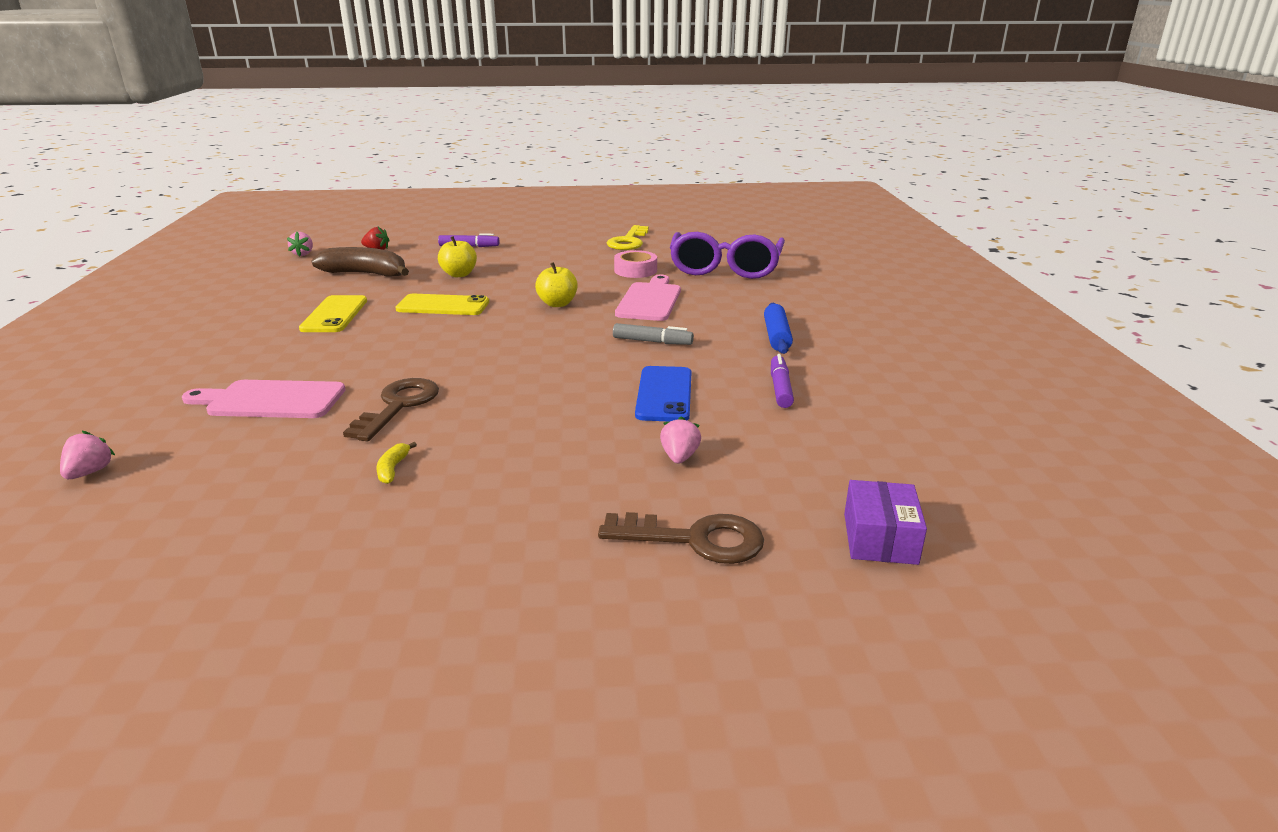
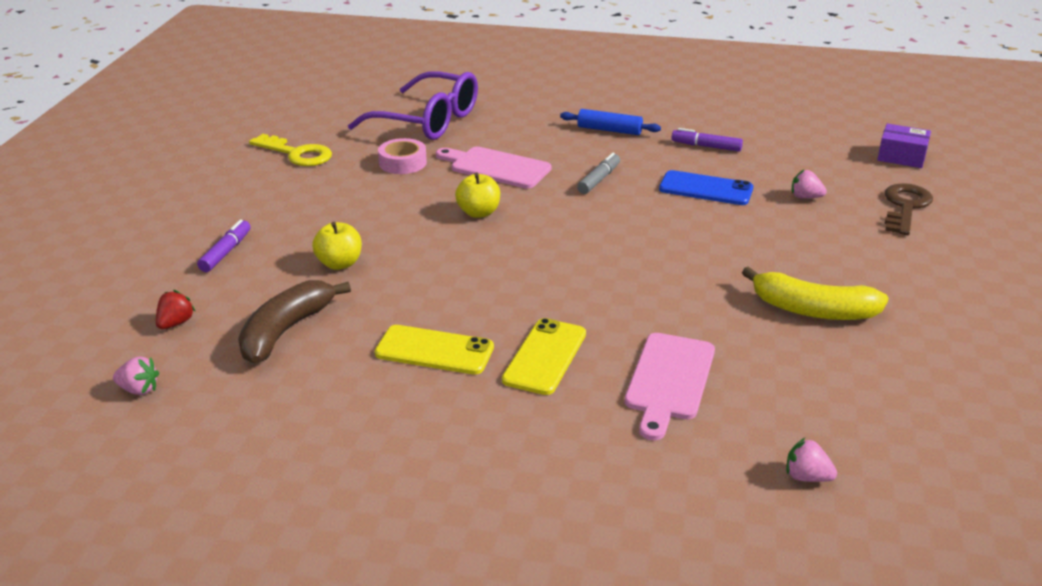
camera: 75 degrees left, 5 degrees up
(393, 469) = (813, 310): yellow banana -> yellow banana, size x2.44
(398, 406) = (698, 307): brown key -> none
(443, 306) = (446, 278): yellow phone -> yellow phone (545, 357)

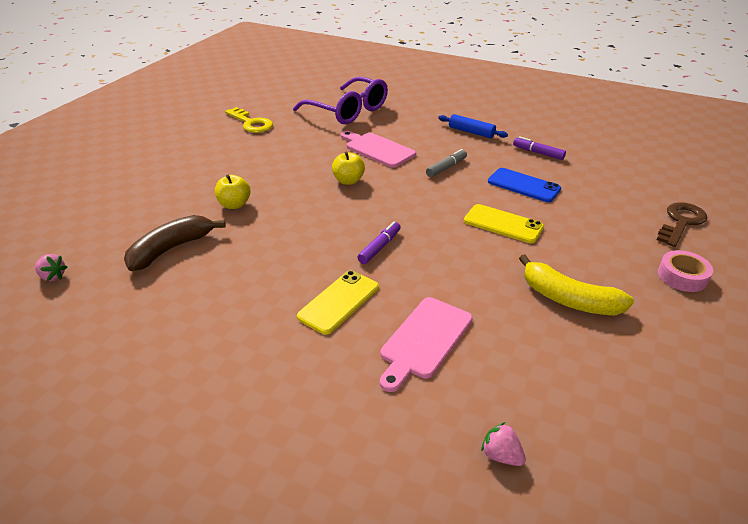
camera: 15 degrees right, 5 degrees up
(175, 323) = (105, 231): red strawberry -> none
(226, 252) = (167, 185): purple marker -> purple marker (380, 247)
(402, 163) = (316, 138): pink tape -> pink tape (682, 276)
(434, 351) = (262, 282): yellow phone -> yellow phone (503, 224)
(805, 197) = (600, 203): pink strawberry -> none
(901, 156) = (692, 180): purple box -> none

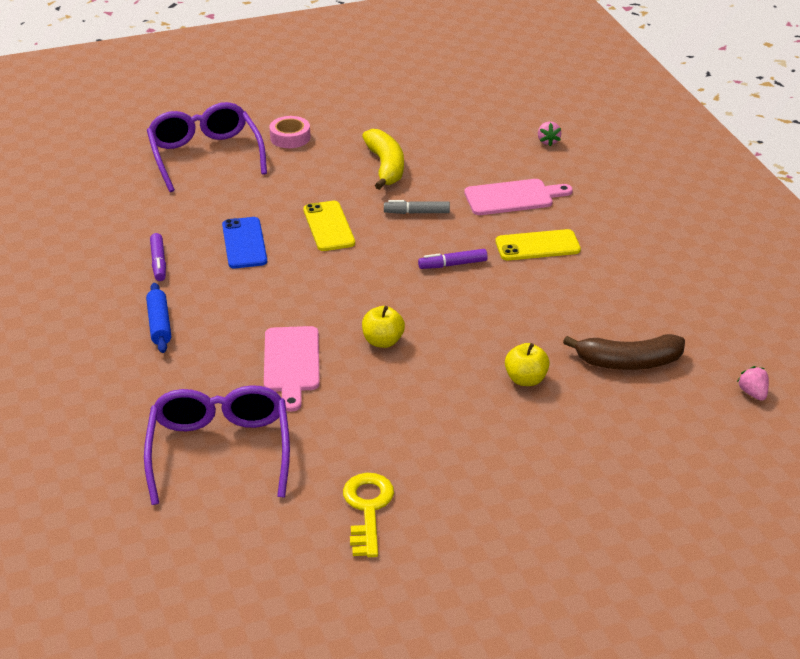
camera: 135 degrees left, 0 degrees up
(446, 168) = (270, 299): grey marker -> grey marker (416, 212)
(681, 222) = (205, 156): brown key -> purple glasses

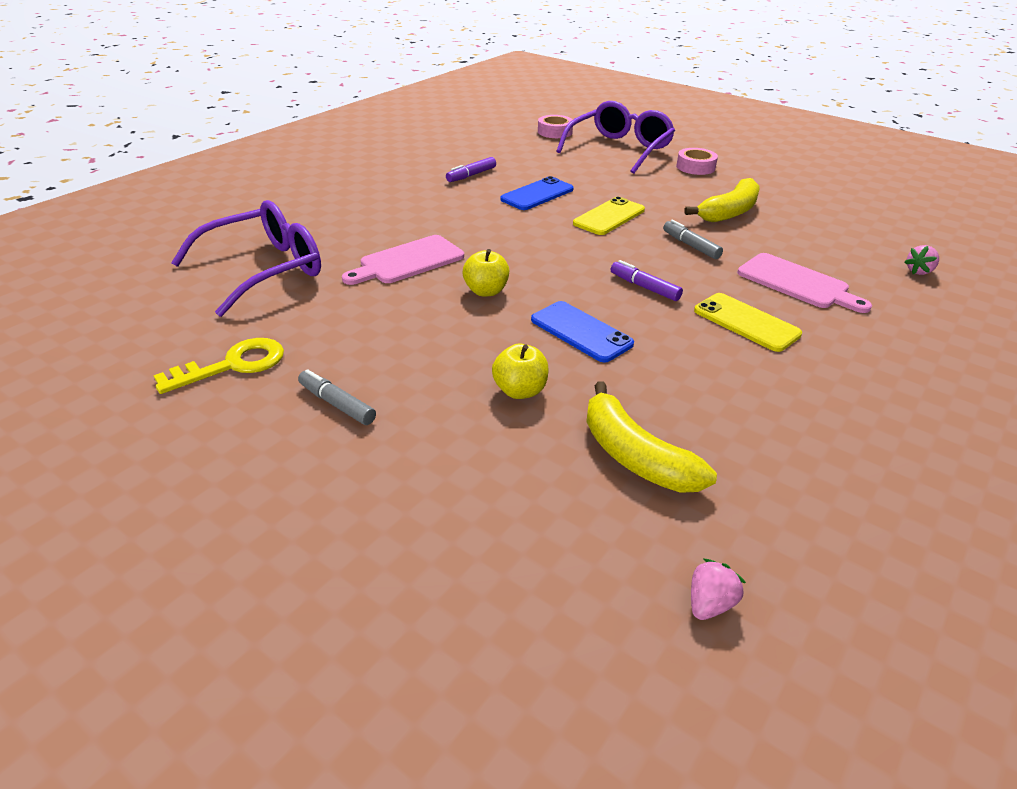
camera: 55 degrees right, 0 degrees up
(118, 171) = (555, 132): none -> pink tape
(159, 324) = (399, 198): blue rolling pin -> none
(468, 469) = (337, 404): none -> grey marker
(482, 321) = (581, 332): none -> blue phone
(628, 362) = (635, 456): brown banana -> yellow banana

